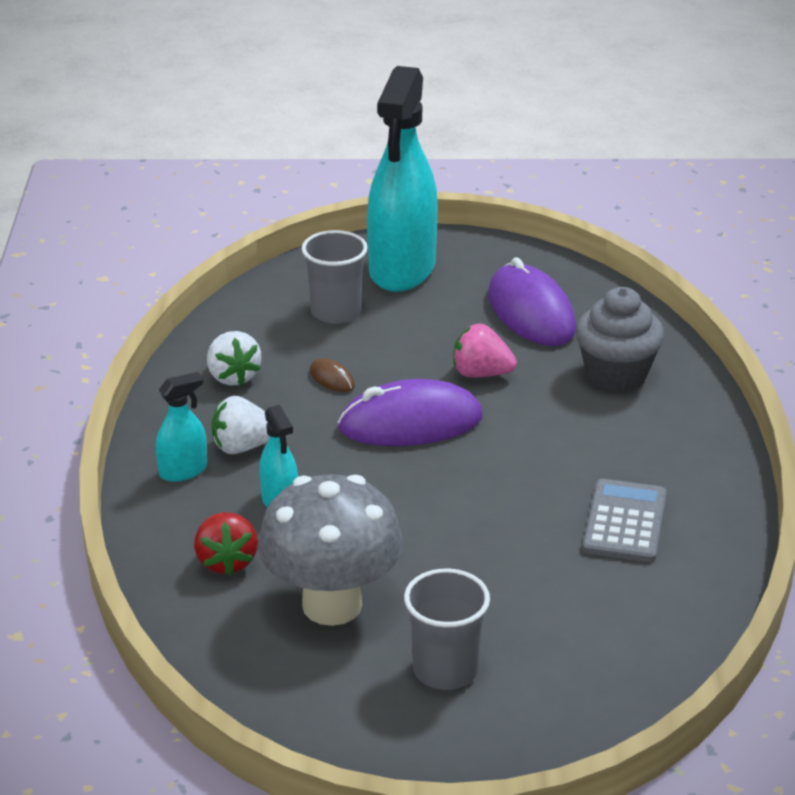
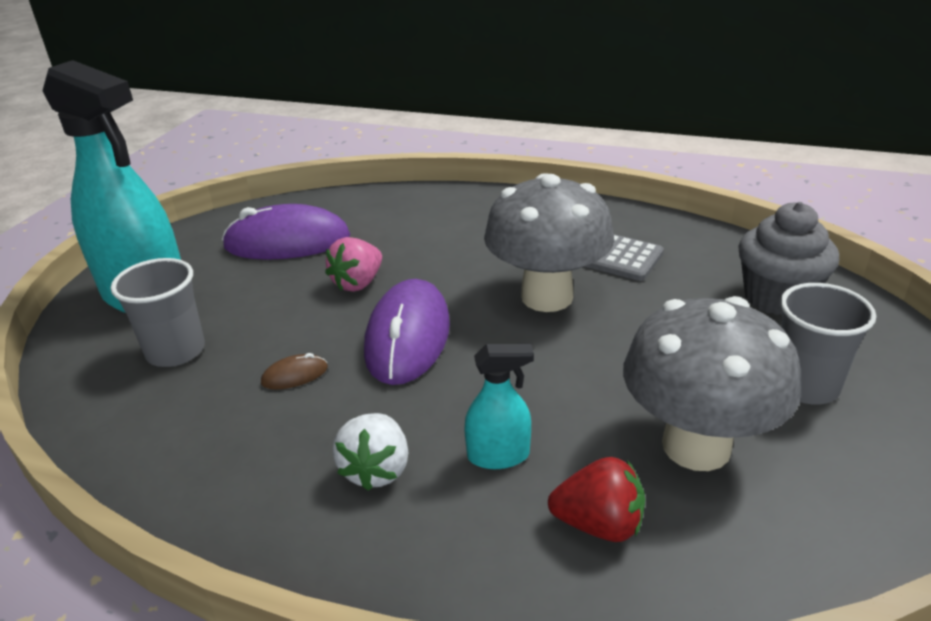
camera: 70 degrees left, 0 degrees up
(183, 471) = (395, 537): turquoise spray bottle -> none
(233, 376) = (228, 454): white strawberry -> none
(517, 492) = (547, 297): none -> grey mushroom
(616, 374) = (408, 222): grey cupcake -> grey cupcake (777, 297)

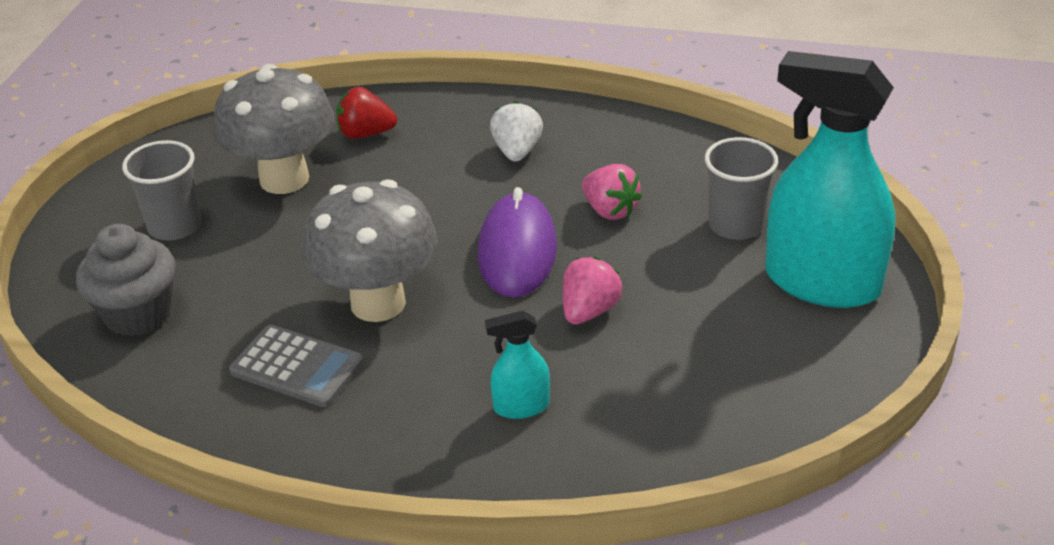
camera: 175 degrees right, 5 degrees up
(287, 242) = (706, 371): purple mouse -> none
(295, 375) = (610, 210): brown mouse -> pink strawberry
(498, 455) = (429, 165): turquoise spray bottle -> turquoise spray bottle (521, 406)

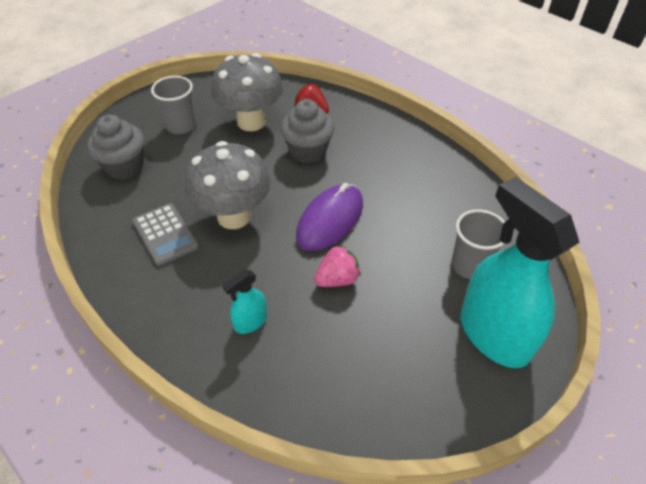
camera: 30 degrees right, 10 degrees up
(407, 183) = (308, 151): none -> grey cupcake
(517, 151) = (380, 157): white strawberry -> none
(521, 406) = (250, 322): turquoise spray bottle -> turquoise spray bottle turned 60 degrees counterclockwise
(610, 210) = (402, 219): pink strawberry -> none

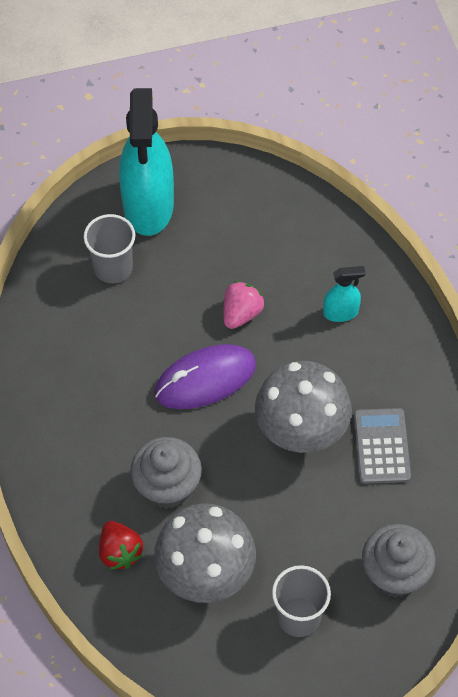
camera: 150 degrees left, 10 degrees up
(337, 279) = (241, 314): pink strawberry -> pink strawberry turned 120 degrees clockwise

